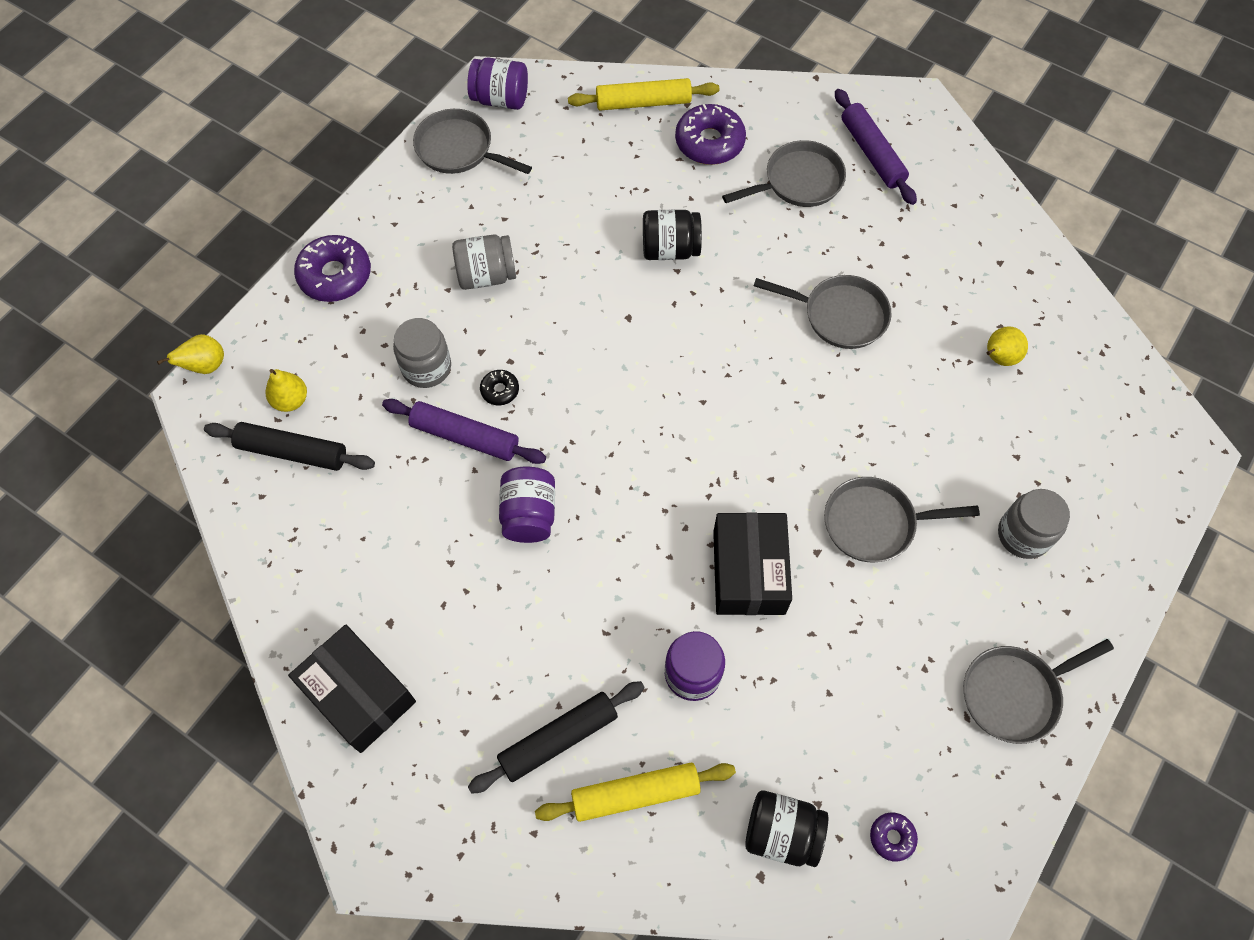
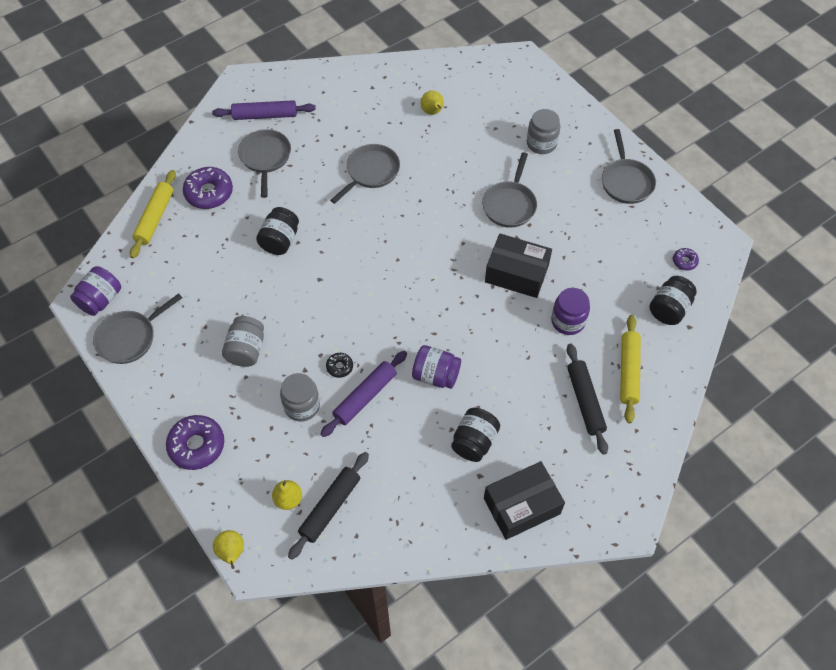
camera: 70 degrees left, 5 degrees down
(440, 599) = (474, 442): none -> black jar

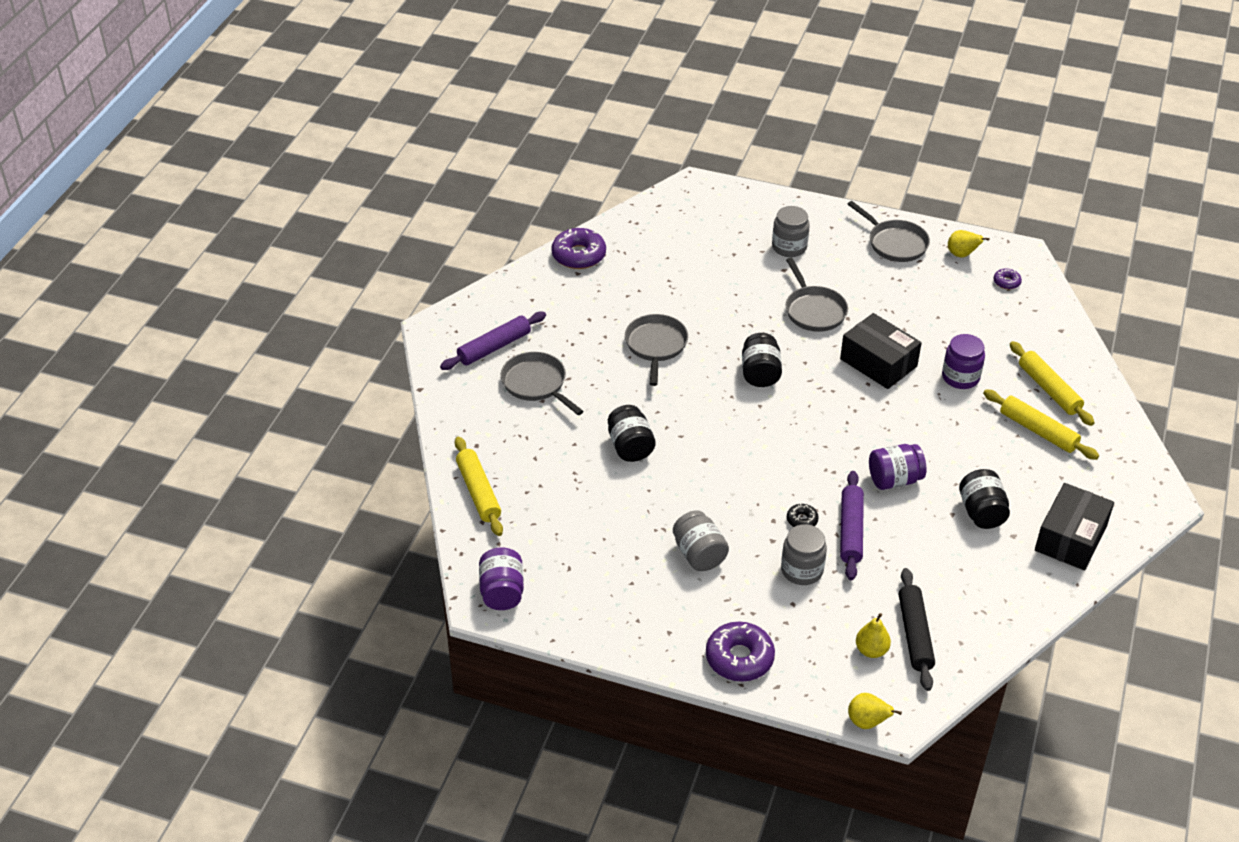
camera: 35 degrees left, 15 degrees down
(130, 337) = (571, 607): grey pan -> none
(209, 193) = (511, 442): purple donut -> purple donut (578, 255)
(432, 112) = (660, 267): yellow pear -> yellow pear (962, 255)
(516, 274) = (878, 363): black box -> black box turned 60 degrees clockwise
(585, 401) = (1038, 431): black rolling pin -> yellow rolling pin
(669, 309) = (1032, 325): black jar -> black jar (760, 373)

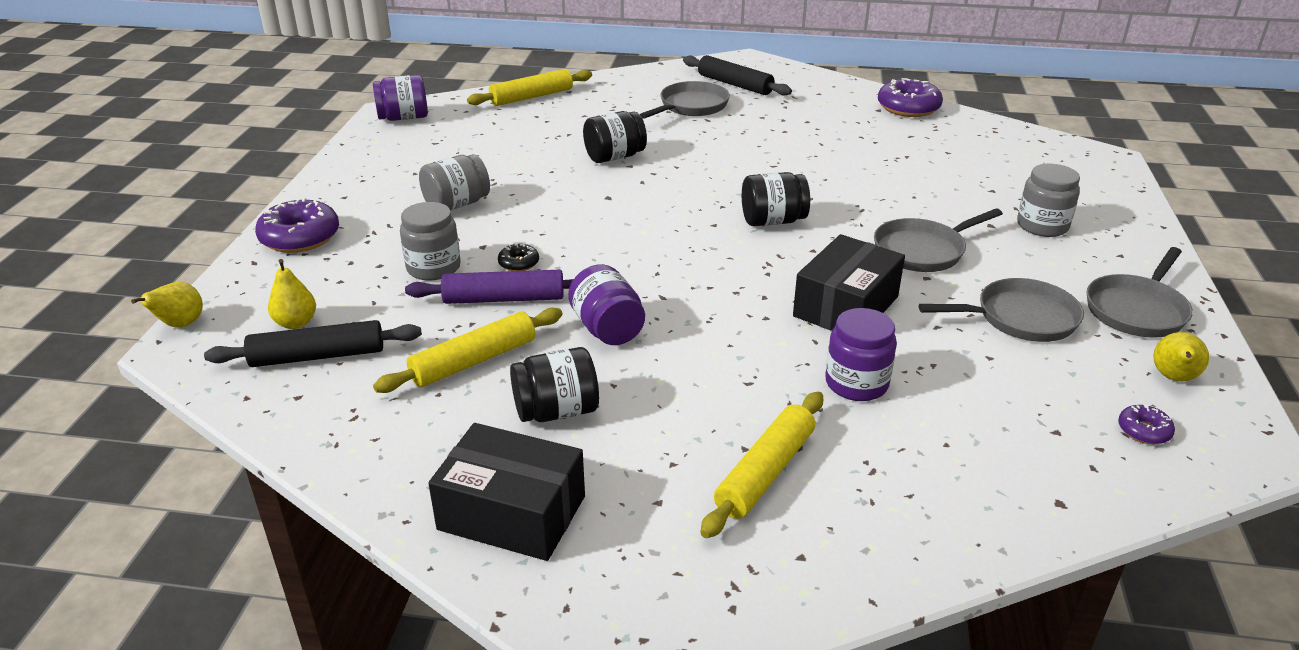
camera: 80 degrees right, 10 degrees down
(494, 347) = (735, 84): purple rolling pin -> black rolling pin
(656, 346) = (784, 157): grey pan -> grey pan (1019, 318)
(1049, 389) = (880, 486): yellow rolling pin -> yellow rolling pin (474, 361)

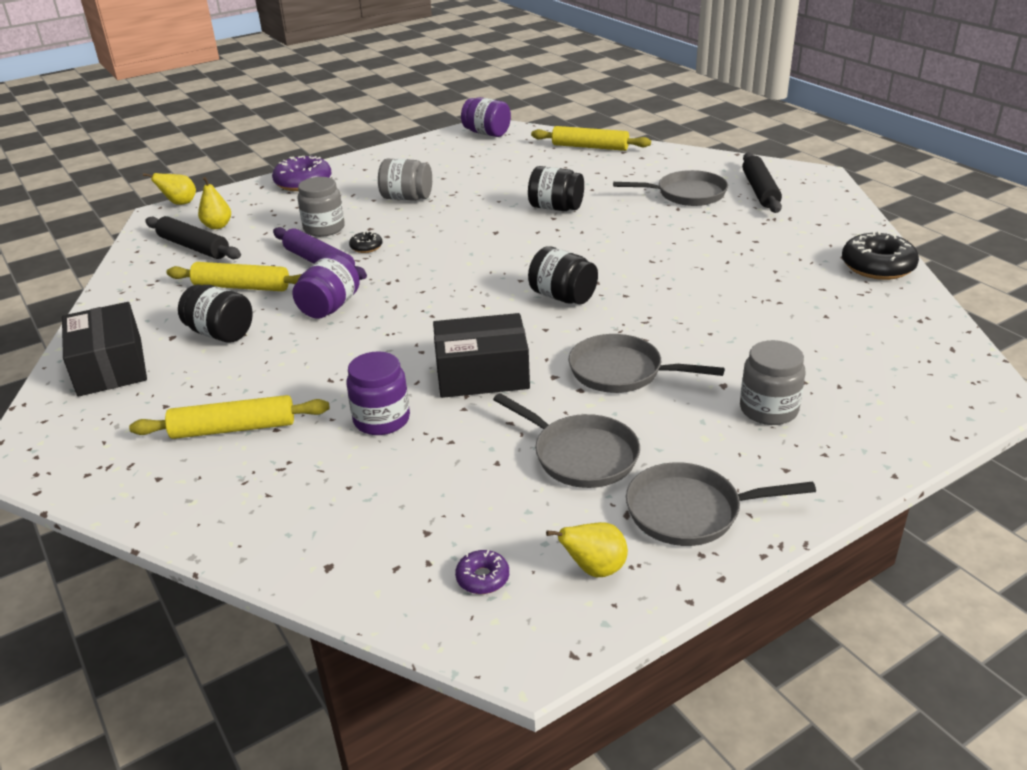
camera: 50 degrees right, 0 degrees up
(908, 107) = (877, 266): purple donut -> black donut

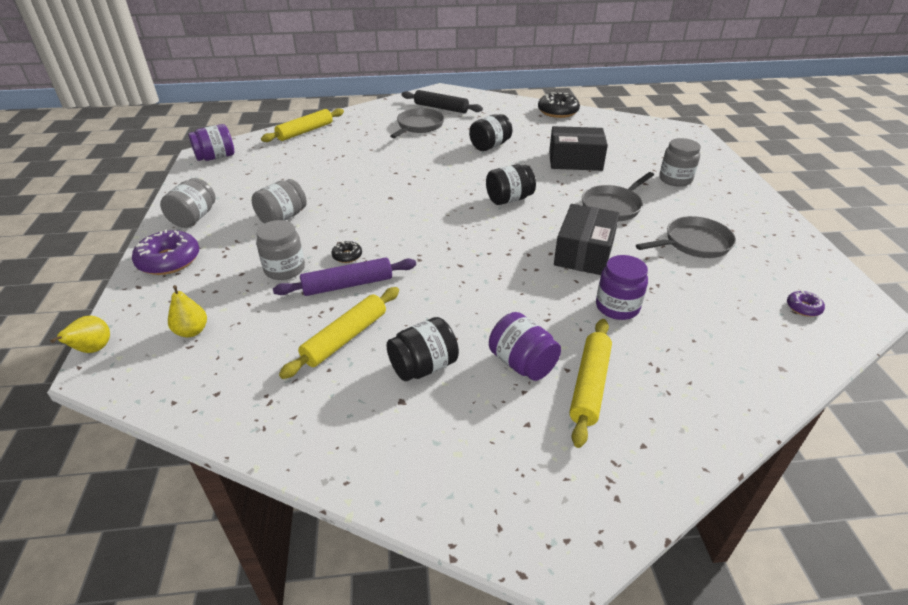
camera: 65 degrees left, 5 degrees up
(110, 366) = (425, 457): black box -> black box (575, 160)
(194, 247) = (220, 356): black rolling pin -> none
(329, 307) = (432, 296): purple jar -> purple jar (522, 363)
(373, 166) = (194, 218): none -> grey jar
(556, 208) = (382, 167): black jar -> black jar (490, 146)
(594, 569) = (800, 268): yellow pear -> none
(690, 511) = (757, 227): grey pan -> none

